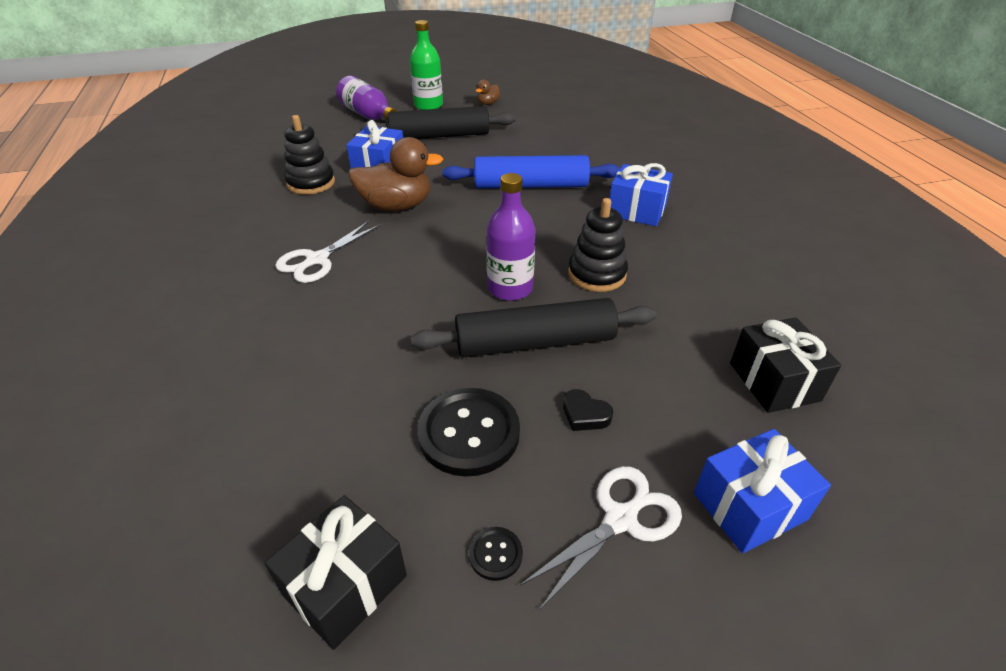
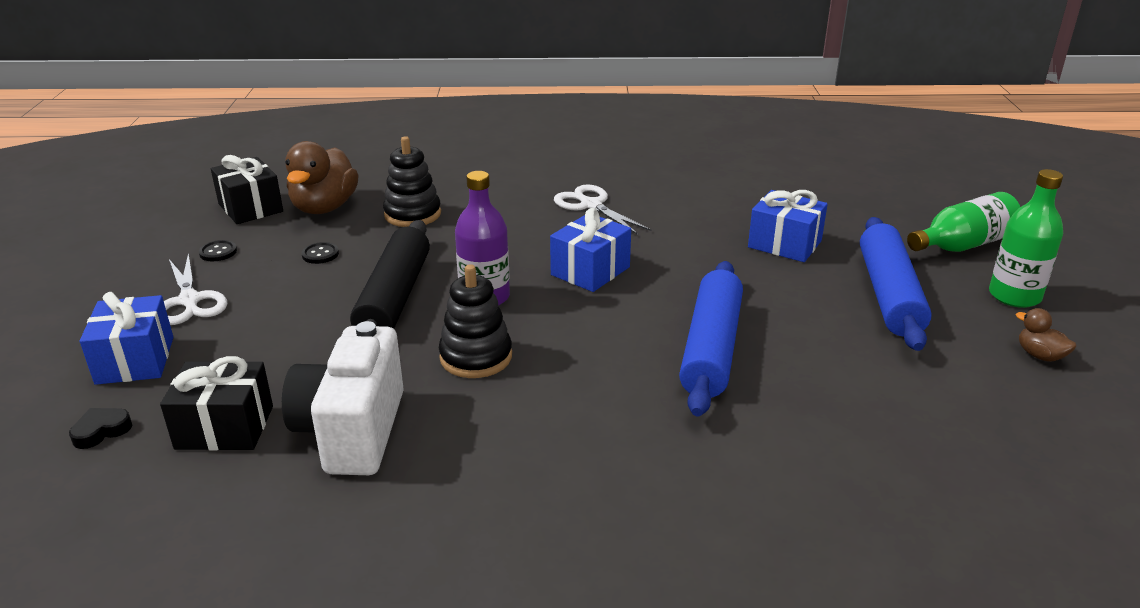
camera: 105 degrees right, 10 degrees down
(311, 183) = (752, 204): black stacking toy -> black stacking toy (412, 214)
(368, 115) = (963, 245): purple bottle -> green bottle
(396, 206) = (683, 249): brown duck -> brown duck (324, 208)
(439, 136) = (888, 294): black rolling pin -> blue rolling pin
(469, 433) = (320, 254): black button -> black button, size x0.45
(585, 414) = (290, 306): black heart -> black heart (101, 431)
(636, 210) = (607, 429): blue gift -> blue gift (590, 271)
(720, 310) = (352, 431): none -> white camera

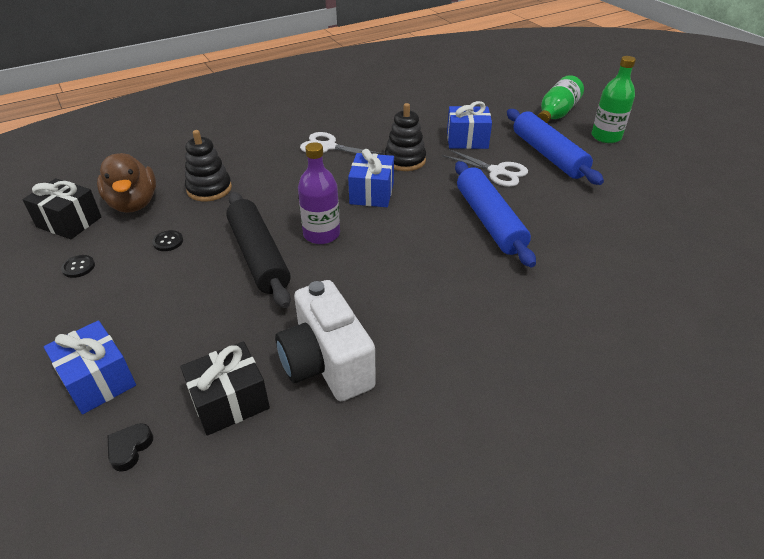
camera: 30 degrees left, 10 degrees up
(189, 300) = (95, 315): white scissors -> white scissors (497, 171)
(476, 357) = (357, 278): black stacking toy -> black stacking toy (405, 160)
(1040, 355) = (646, 167): brown duck -> none

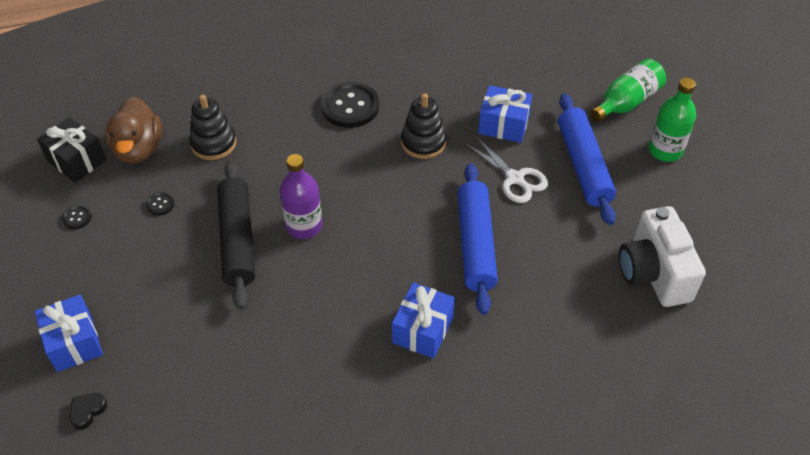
camera: 15 degrees right, 10 degrees up
(229, 401) = (172, 388): black gift -> none
(326, 364) = (261, 372): white camera -> white camera (653, 273)
(328, 147) = (350, 106): white scissors -> black button
(372, 193) = (371, 182): blue gift -> blue gift (423, 330)

